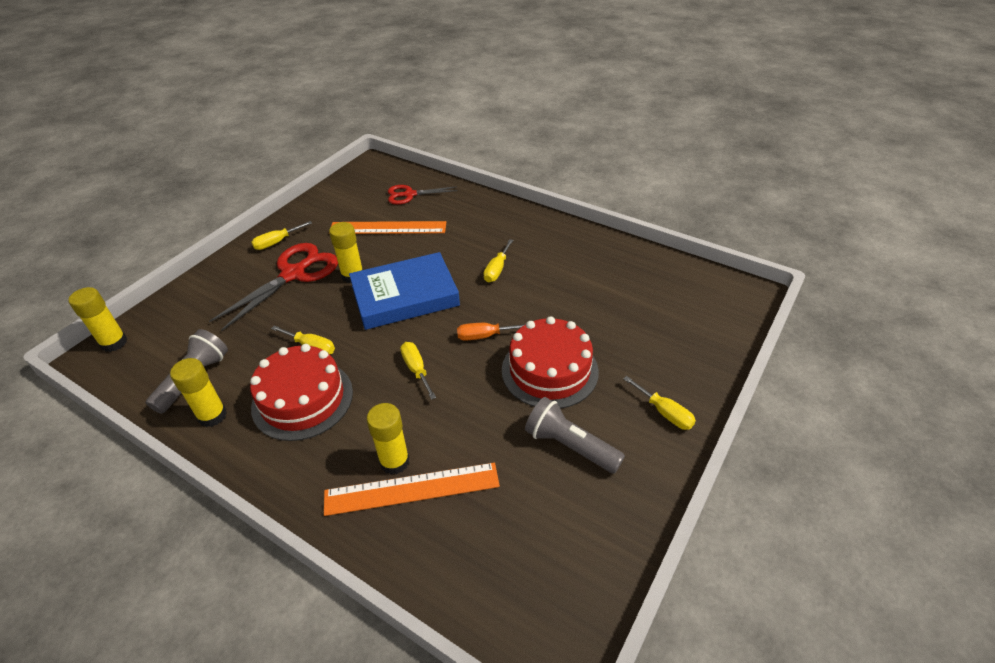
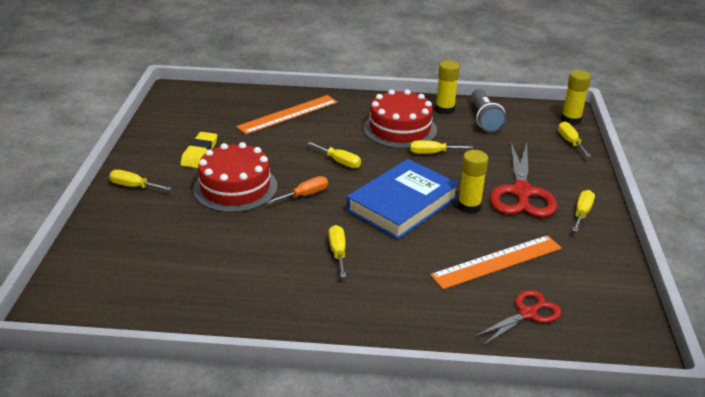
camera: 150 degrees right, 10 degrees down
(166, 313) = (570, 142): none -> yellow screwdriver
(394, 461) = (309, 120): yellow glue stick -> none
(570, 446) = (199, 153): grey flashlight -> yellow eraser

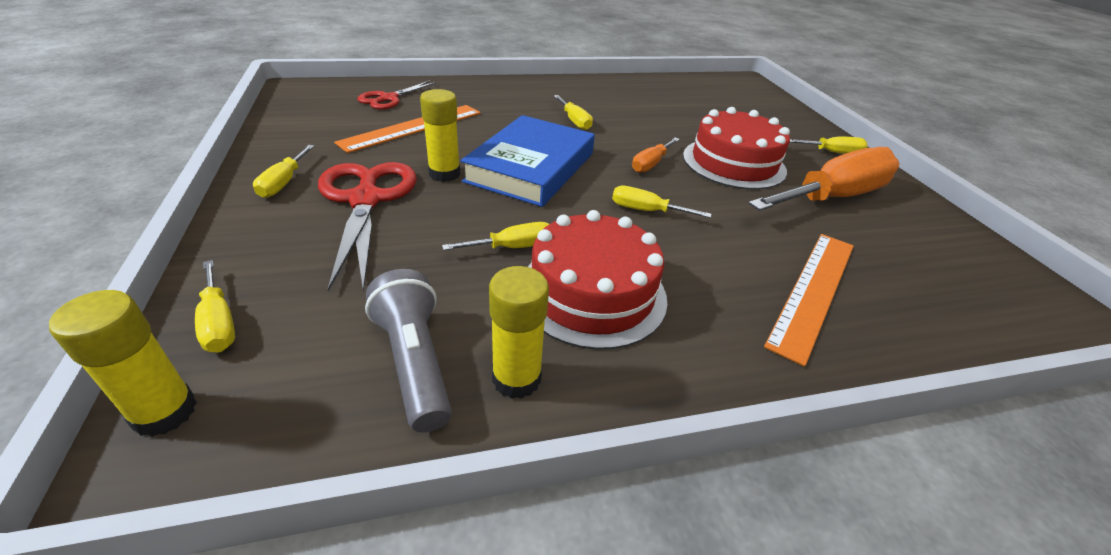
camera: 160 degrees right, 5 degrees up
(199, 153) = (832, 197): yellow eraser -> orange screwdriver

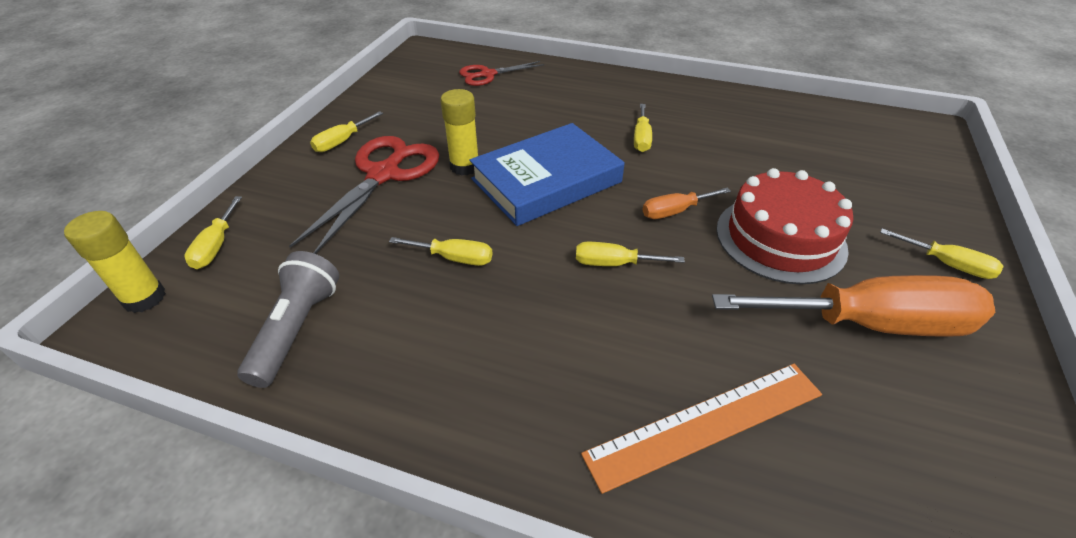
camera: 35 degrees right, 5 degrees up
(412, 127) = (481, 110): orange ruler -> none
(516, 378) = (349, 376): yellow glue stick -> none
(592, 293) = (477, 328): red cake -> none
(646, 211) = (614, 263): yellow screwdriver -> yellow screwdriver turned 45 degrees counterclockwise

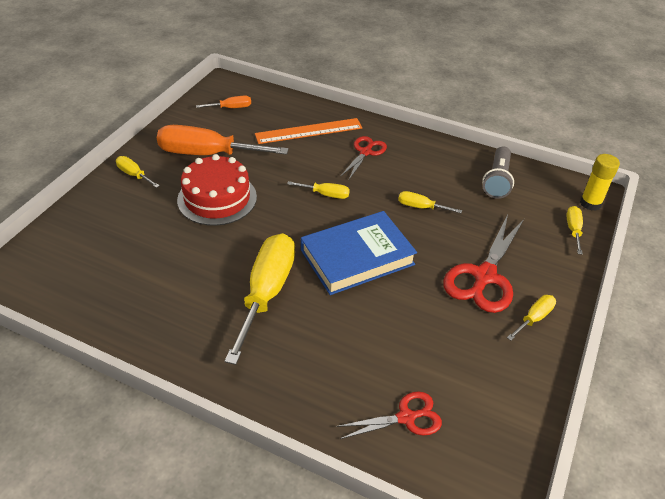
camera: 175 degrees left, 0 degrees up
(464, 166) = (421, 277): yellow glue stick -> none
(561, 371) = (365, 152): none -> red scissors
(641, 138) = (267, 292): yellow screwdriver -> yellow screwdriver, size x2.18
(674, 211) = (273, 223): orange screwdriver -> orange screwdriver (231, 108)

